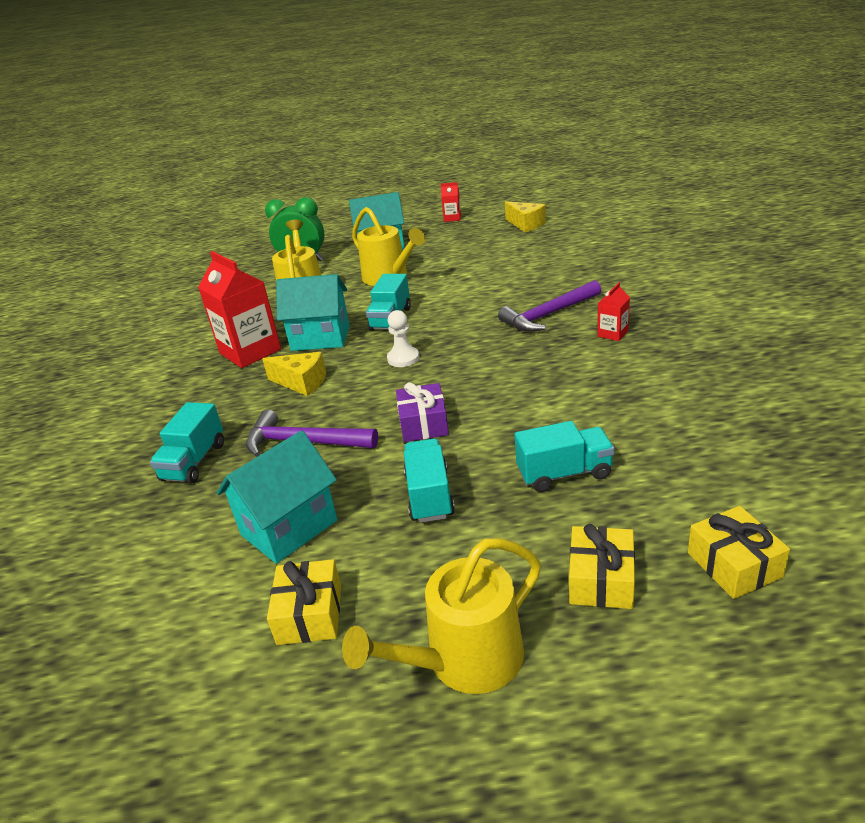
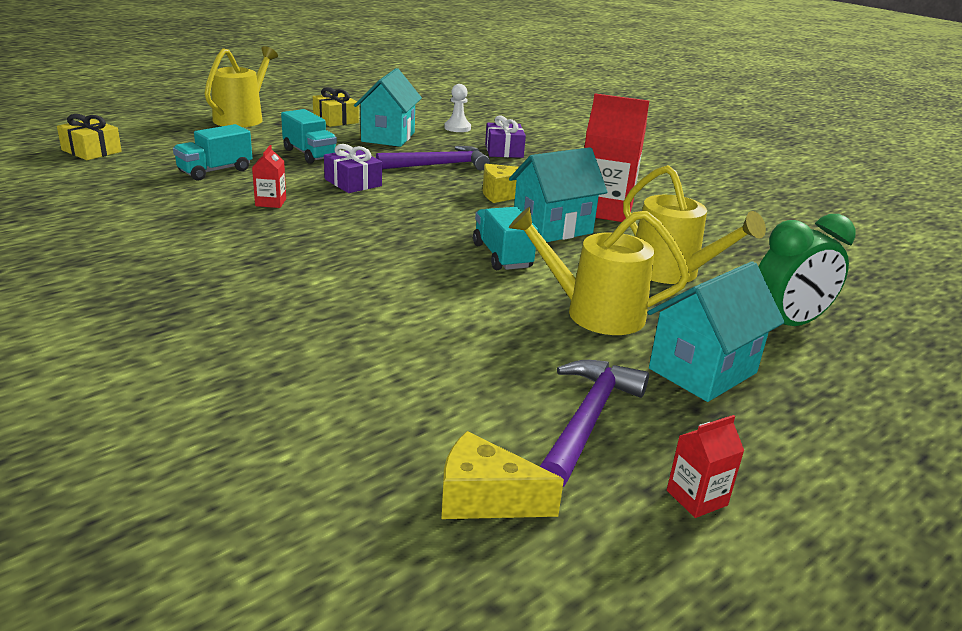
camera: 140 degrees right, 5 degrees down
(194, 461) = (504, 151): turquoise truck -> purple gift
(403, 358) = (431, 221): white pawn -> white pawn (457, 128)
(548, 315) = (295, 284): purple hammer -> purple hammer (588, 419)
(601, 580) = (176, 140): yellow gift -> none
(612, 333) = (197, 271): red carton -> red carton (271, 202)

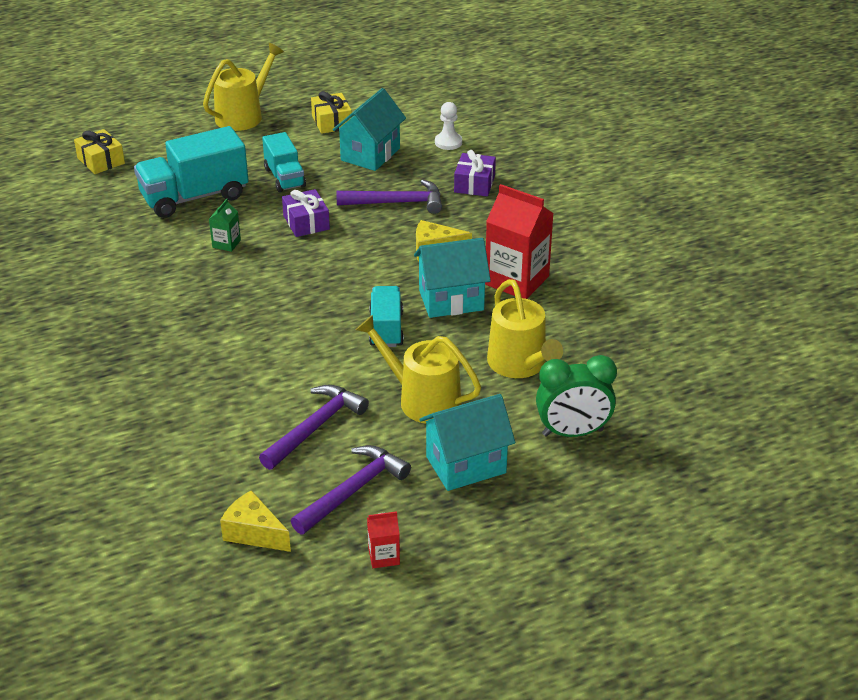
camera: 20 degrees right, 10 degrees up
(215, 171) = (194, 197): turquoise truck -> turquoise truck, size x1.67
(271, 202) = (226, 244): red carton -> green carton
(486, 355) = (315, 427): none -> purple hammer

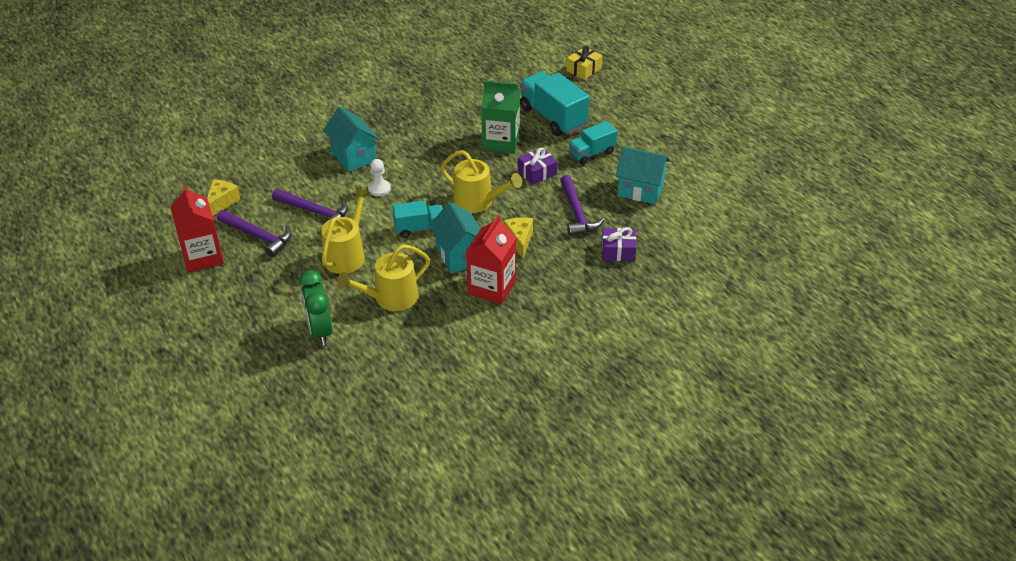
camera: 80 degrees right, 5 degrees up
(226, 244) = (501, 141): green carton -> green carton, size x2.14
(243, 115) = (670, 119): yellow watering can -> yellow watering can (477, 202)
(332, 122) = (680, 163): yellow gift -> none
(384, 556) = (202, 256): red carton -> red carton, size x2.14
(448, 142) = (675, 229): white pawn -> white pawn (379, 189)
(466, 465) = (284, 282): turquoise house -> turquoise house (353, 156)

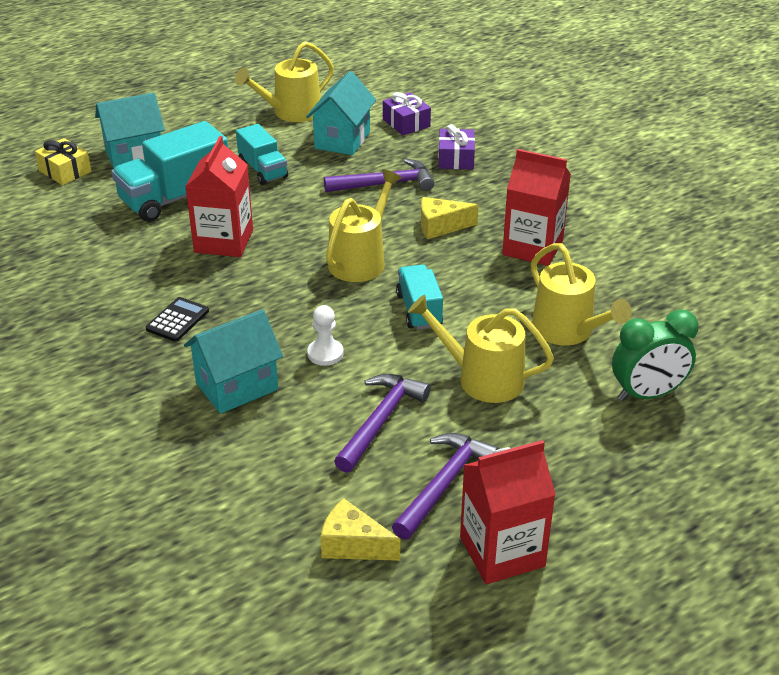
camera: 90 degrees left, 5 degrees down
(418, 130) = (177, 320): none -> black calculator
(459, 255) = (474, 274): turquoise house -> turquoise house (134, 155)
(501, 141) = (224, 241): green carton -> red carton
(537, 173) = (300, 212): purple gift -> purple gift (406, 123)
(680, 163) = (292, 112): none -> yellow watering can

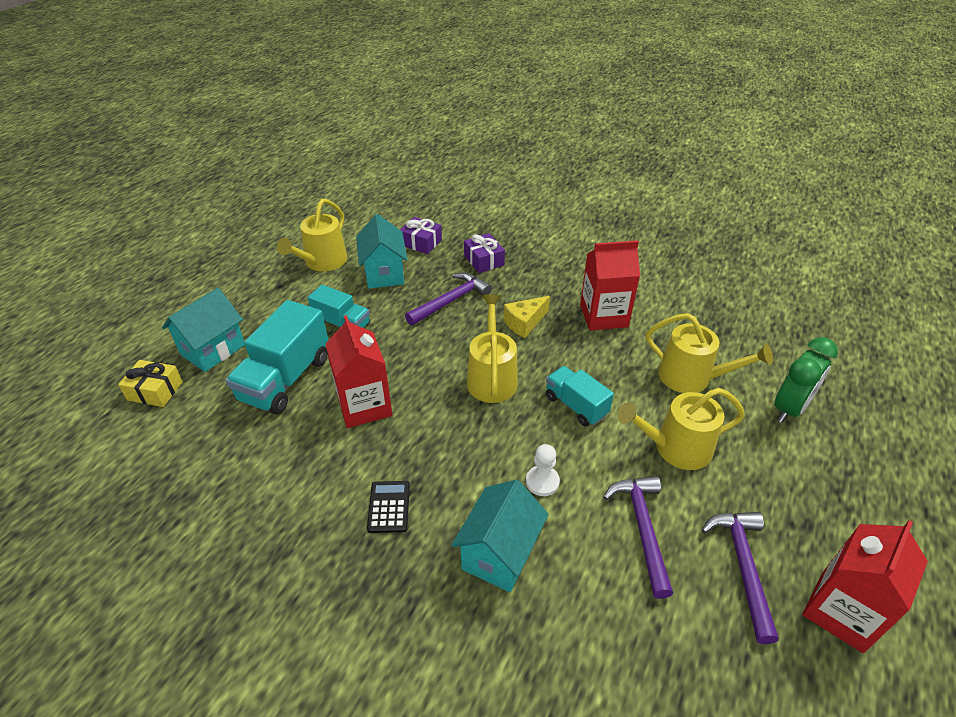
camera: 30 degrees left, 5 degrees up
(353, 545) = (737, 675): yellow cheese -> none

